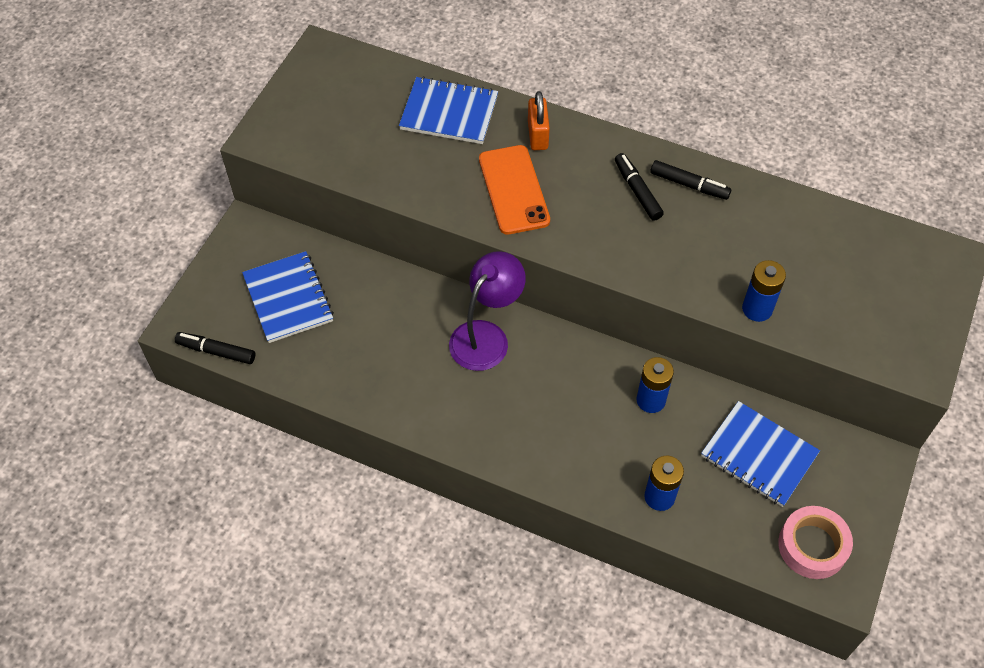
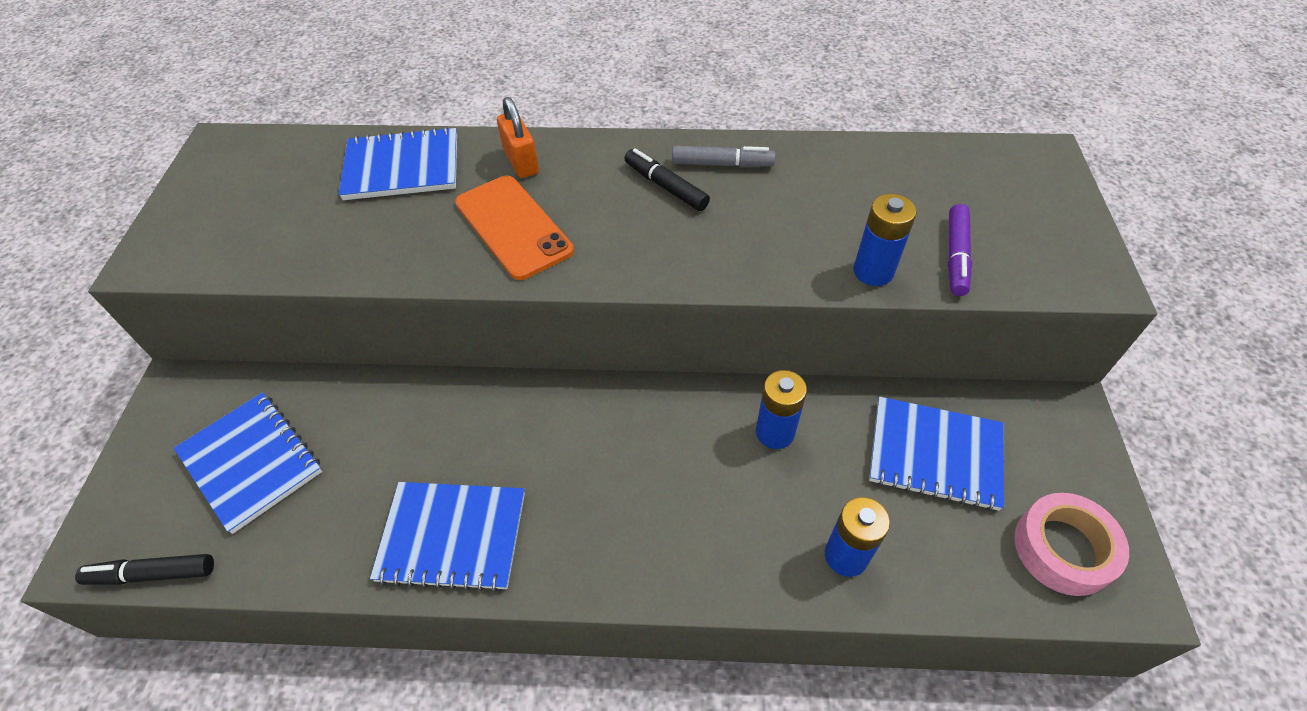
camera: 20 degrees left, 5 degrees down
(405, 393) = (452, 536): none -> blue notebook
(486, 336) = (537, 422): purple lamp -> none
(689, 185) = (722, 164): black marker -> grey marker
(826, 317) = (956, 256): none -> purple marker

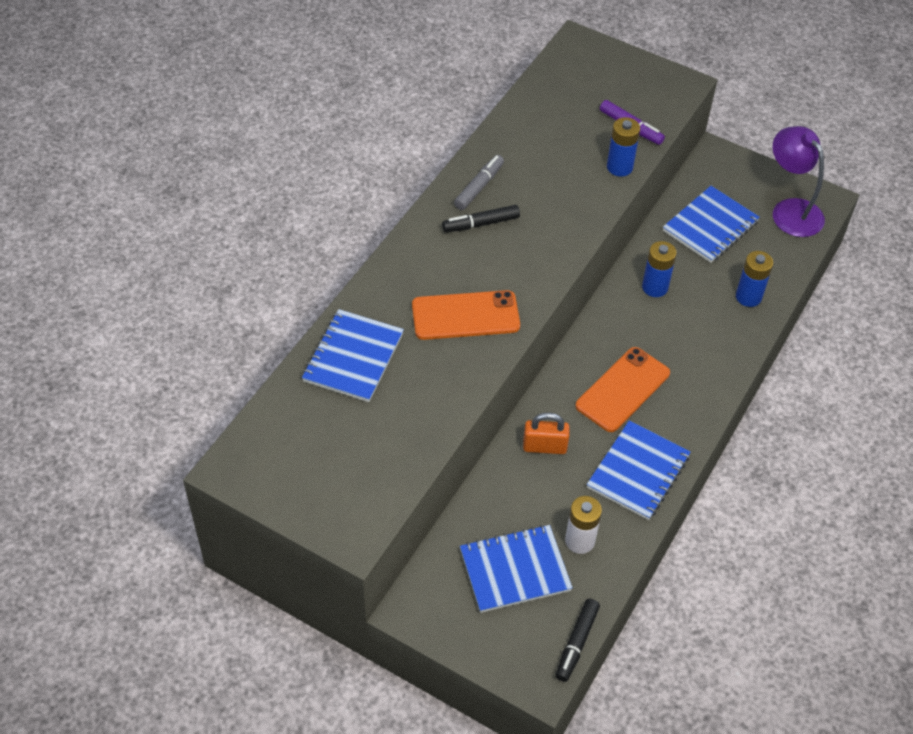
camera: 65 degrees left, 0 degrees up
(315, 513) = (580, 541): none -> white battery
(521, 162) = (398, 288): orange padlock -> orange padlock (544, 446)
(580, 465) = (623, 390): none -> orange phone
(1063, 549) = (790, 210): pink tape -> purple lamp

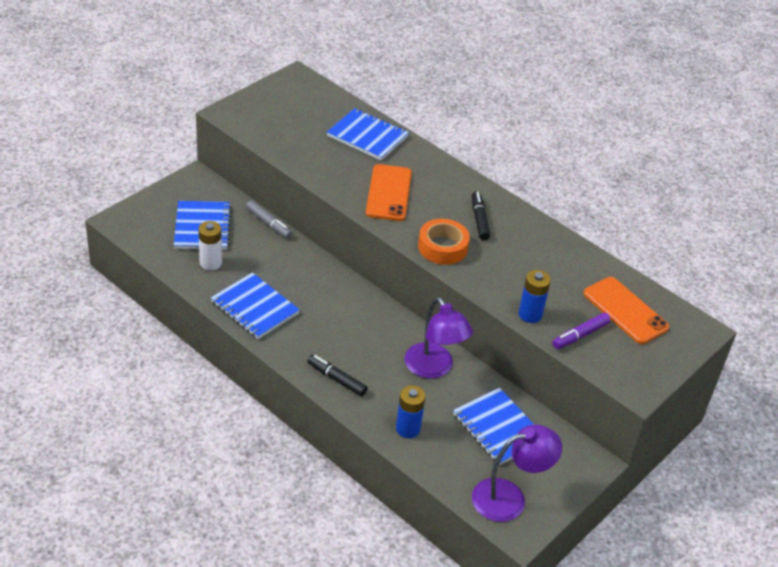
camera: 100 degrees right, 10 degrees down
(479, 187) = (520, 227): grey marker -> grey marker (268, 223)
(544, 251) = (442, 247): none -> orange tape
(544, 446) = (296, 264): orange padlock -> none
(577, 643) = (135, 242): black marker -> black marker (337, 379)
(623, 390) = (333, 320): orange phone -> orange phone (625, 310)
(655, 287) = (434, 368): blue battery -> purple lamp

